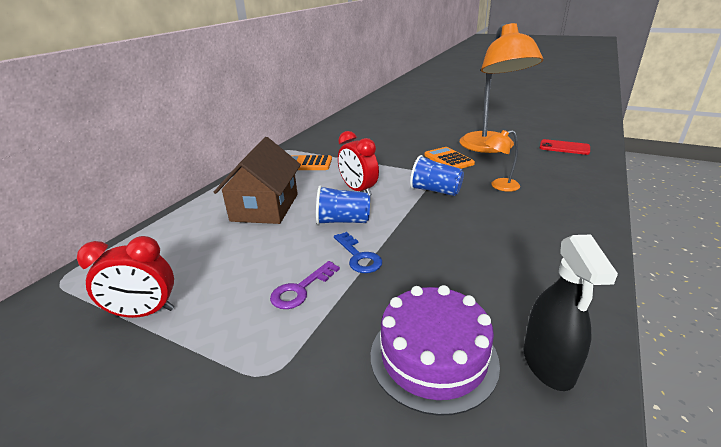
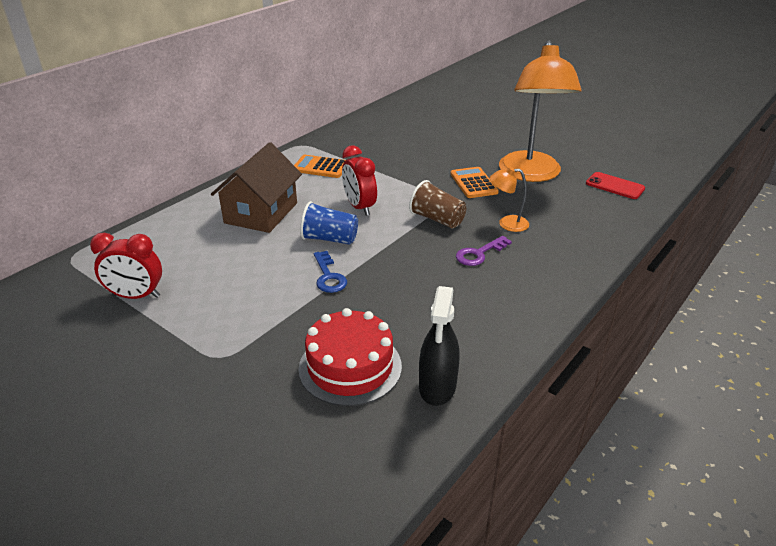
camera: 10 degrees right, 5 degrees up
(300, 289) = (266, 297): purple key -> purple key (479, 254)
(433, 357) = (350, 367): purple cake -> red cake
(435, 191) = (437, 219): blue cup -> brown cup

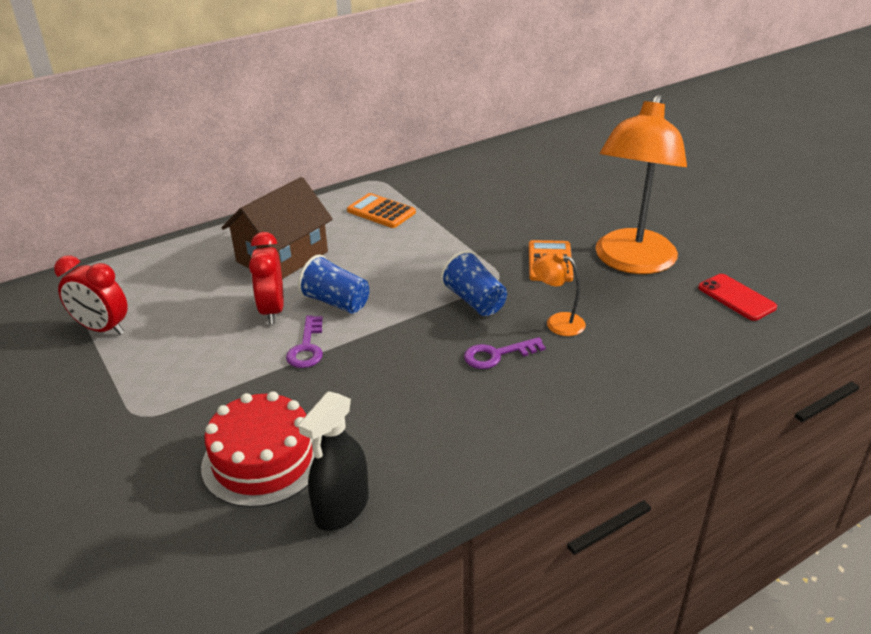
camera: 20 degrees right, 0 degrees up
(328, 276) = (307, 347): blue key -> purple key
(359, 207) = (394, 269): red clock -> red clock (272, 310)
(437, 219) = (475, 301): brown cup -> blue cup

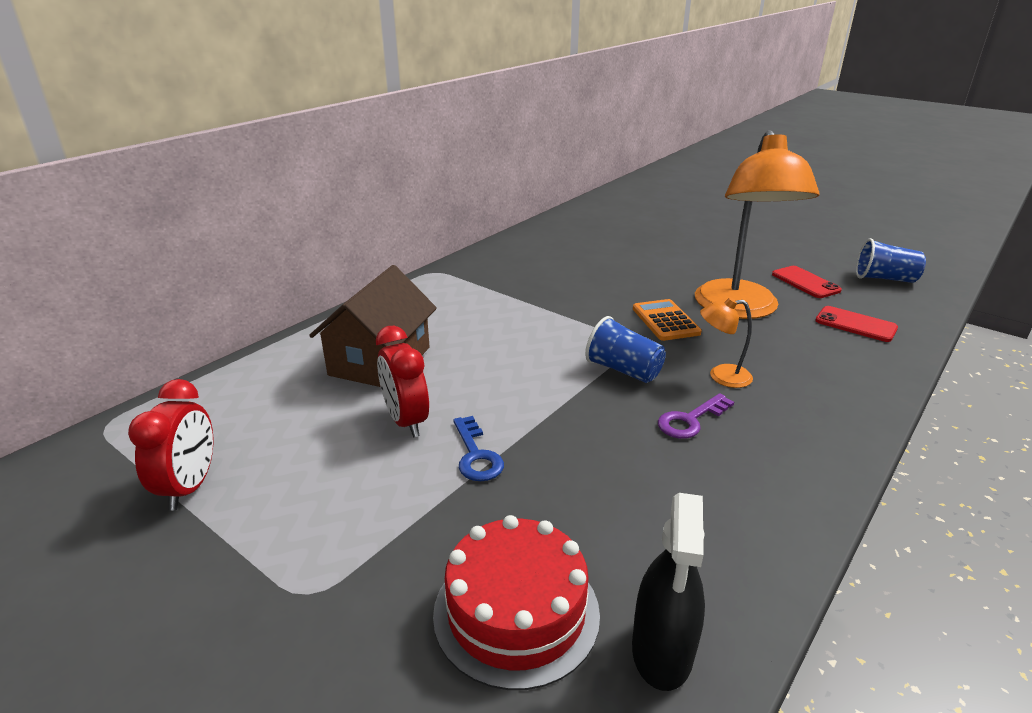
camera: 20 degrees left, 5 degrees down
(102, 329) = (190, 487): red clock -> red clock turned 90 degrees counterclockwise
(307, 347) = (476, 455): purple key -> blue key
(336, 302) = (476, 398): blue cup -> blue cup (884, 279)
(381, 212) = (460, 300): orange calculator -> none
(727, 245) = (805, 282): none -> red phone

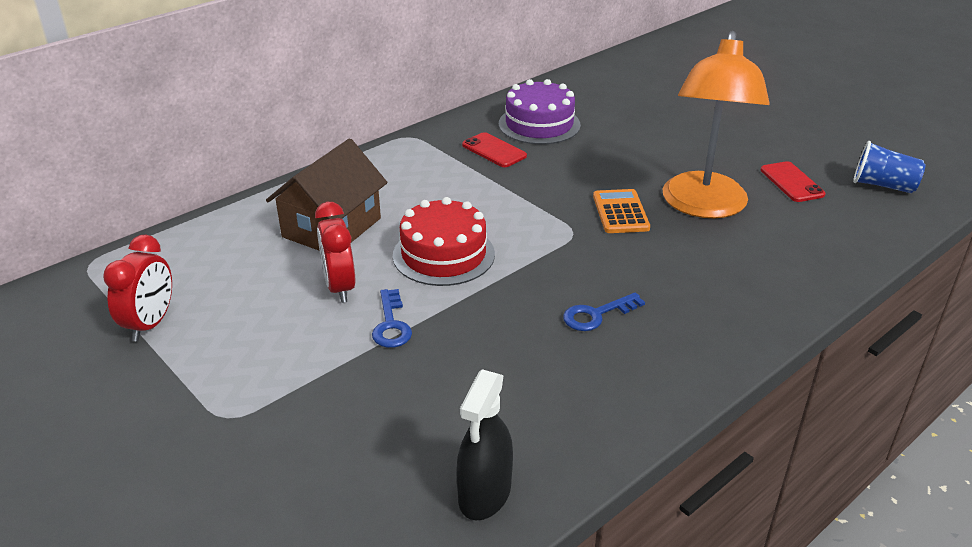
camera: 10 degrees right, 5 degrees up
(516, 612) = (382, 452): red cake -> red cake (443, 254)
(554, 253) = (539, 124): none -> purple cake
(623, 370) = (555, 259): blue cup -> none
(690, 420) = (596, 315): purple key -> blue key
(721, 376) = (648, 275): orange lamp -> none
(855, 324) = (817, 235): red phone -> red phone (494, 150)

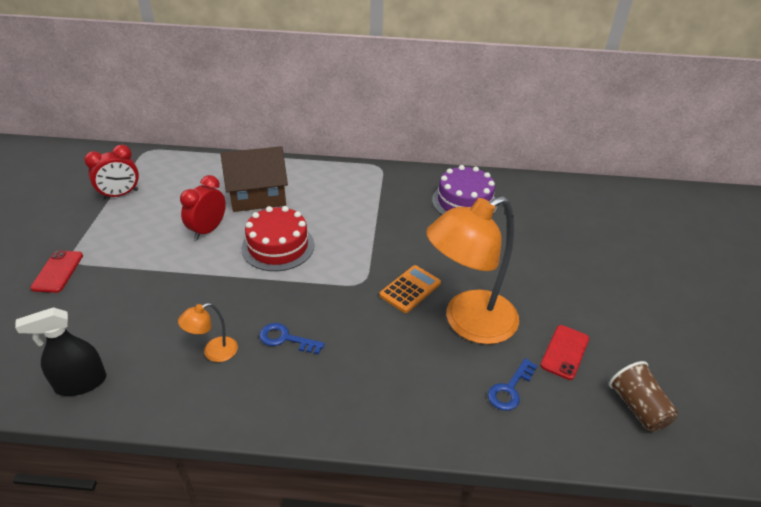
camera: 45 degrees right, 5 degrees up
(391, 325) = (193, 266): blue key -> blue key (510, 389)
(494, 150) = (408, 203): red phone -> red phone (57, 271)
(557, 371) = (213, 352): none -> orange lamp
(883, 185) = (638, 407): blue cup -> brown cup

